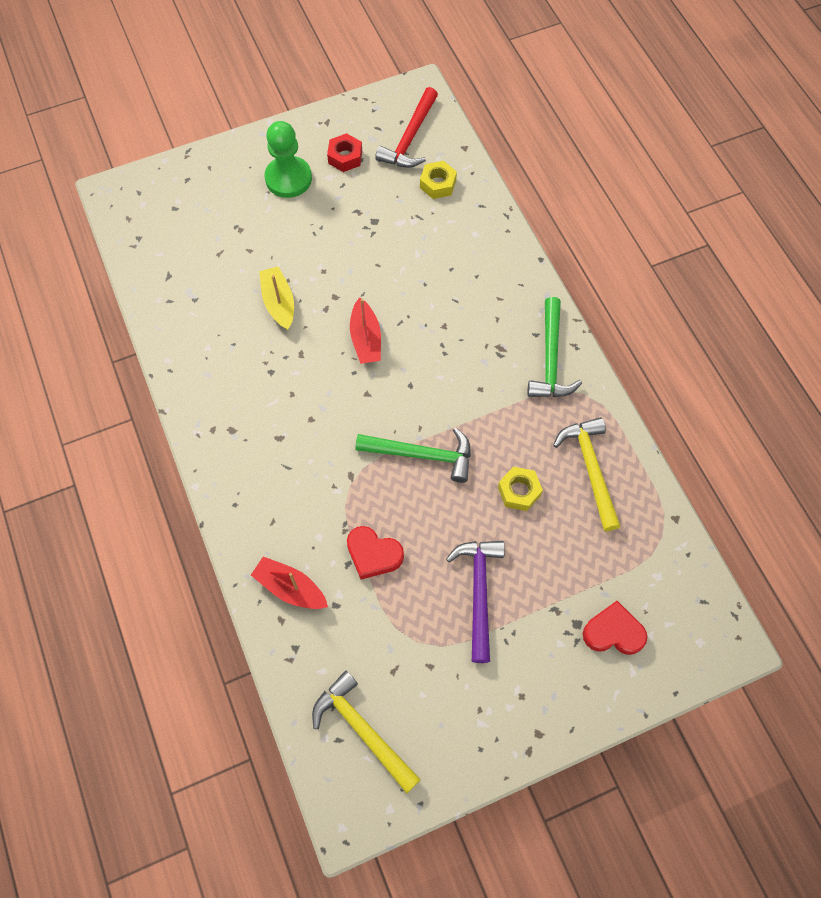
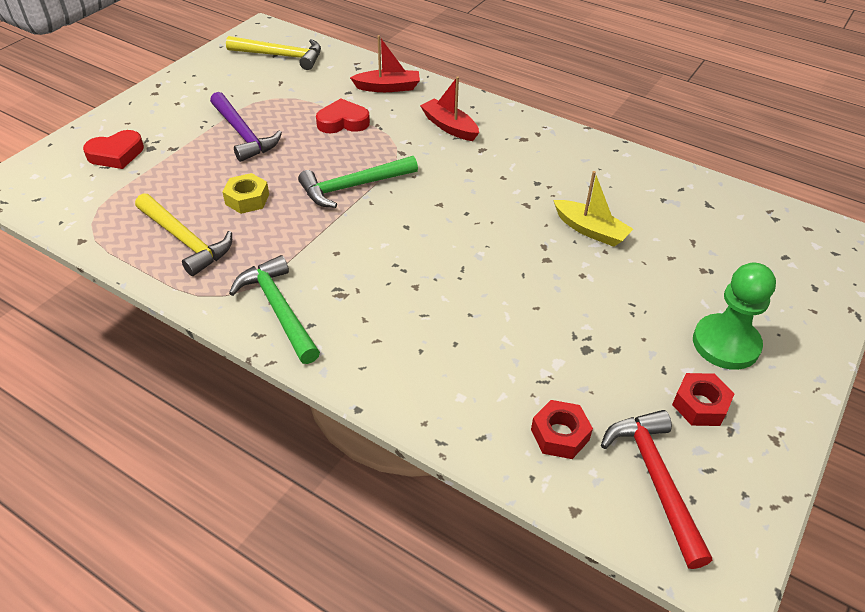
camera: 145 degrees right, 20 degrees down
(366, 339) = (481, 240): red boat -> red boat (449, 127)
(438, 184) = (560, 435): yellow nut -> red nut

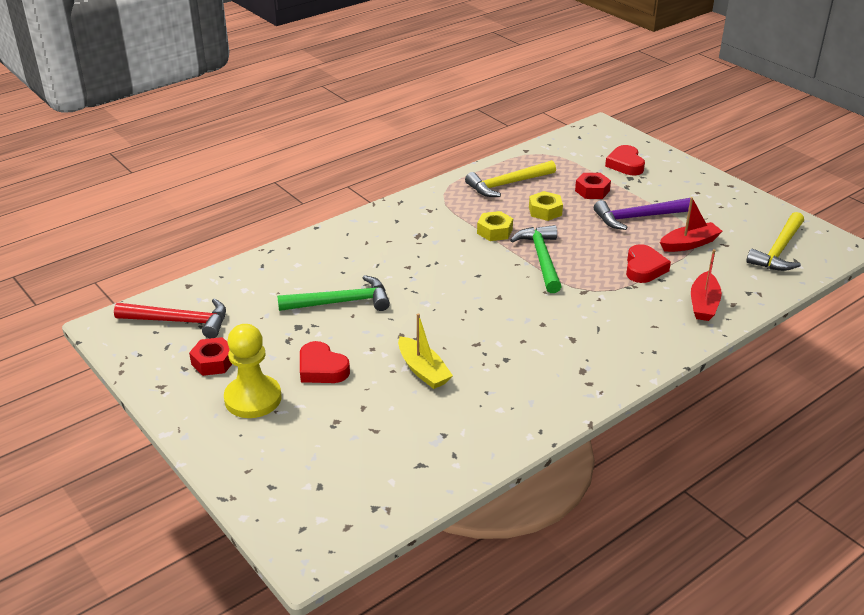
camera: 110 degrees right, 10 degrees down
(278, 309) = (417, 211): green hammer -> green hammer (341, 302)
(307, 230) = (494, 231): none -> yellow nut
(449, 127) = (618, 327): red boat -> red boat (689, 244)
(560, 435) = (240, 294): red nut -> red nut (592, 191)
(590, 230) = (423, 370): yellow boat -> yellow boat turned 90 degrees counterclockwise
(641, 304) = (321, 368): none -> red heart
(725, 344) = (253, 398): green pawn -> yellow pawn

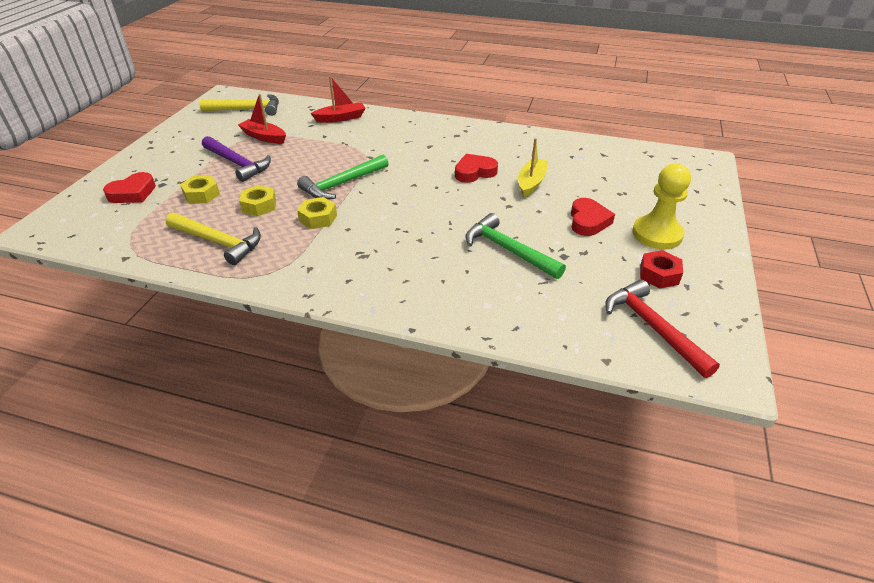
camera: 125 degrees left, 5 degrees up
(592, 191) = (201, 195): red nut -> yellow nut
(644, 268) = (315, 144): red heart -> red heart (474, 172)

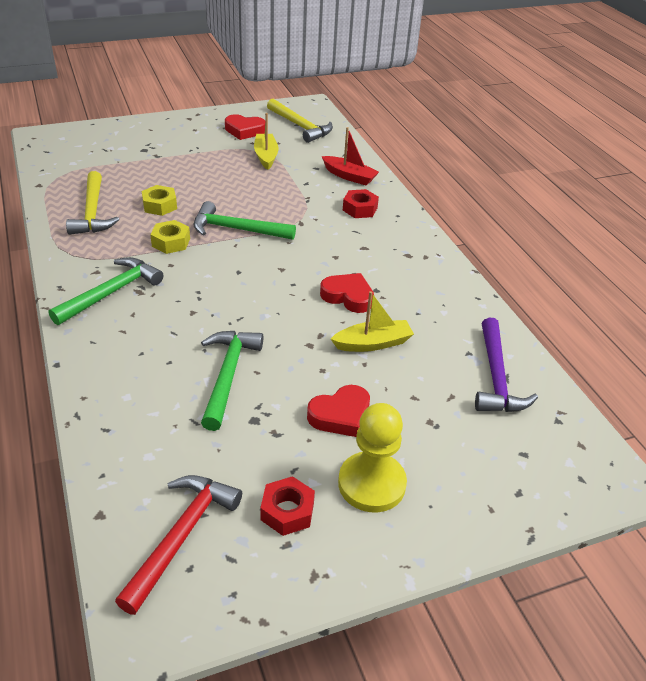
camera: 50 degrees right, 0 degrees up
(133, 193) = (120, 145): red heart -> red heart (244, 130)
(201, 195) = (148, 173): yellow nut -> none
(237, 163) = (210, 165): purple hammer -> purple hammer (496, 377)
(264, 137) = (266, 156): red boat -> yellow boat
(348, 270) = (111, 292): none -> green hammer
(384, 130) = (360, 209): none -> red nut

